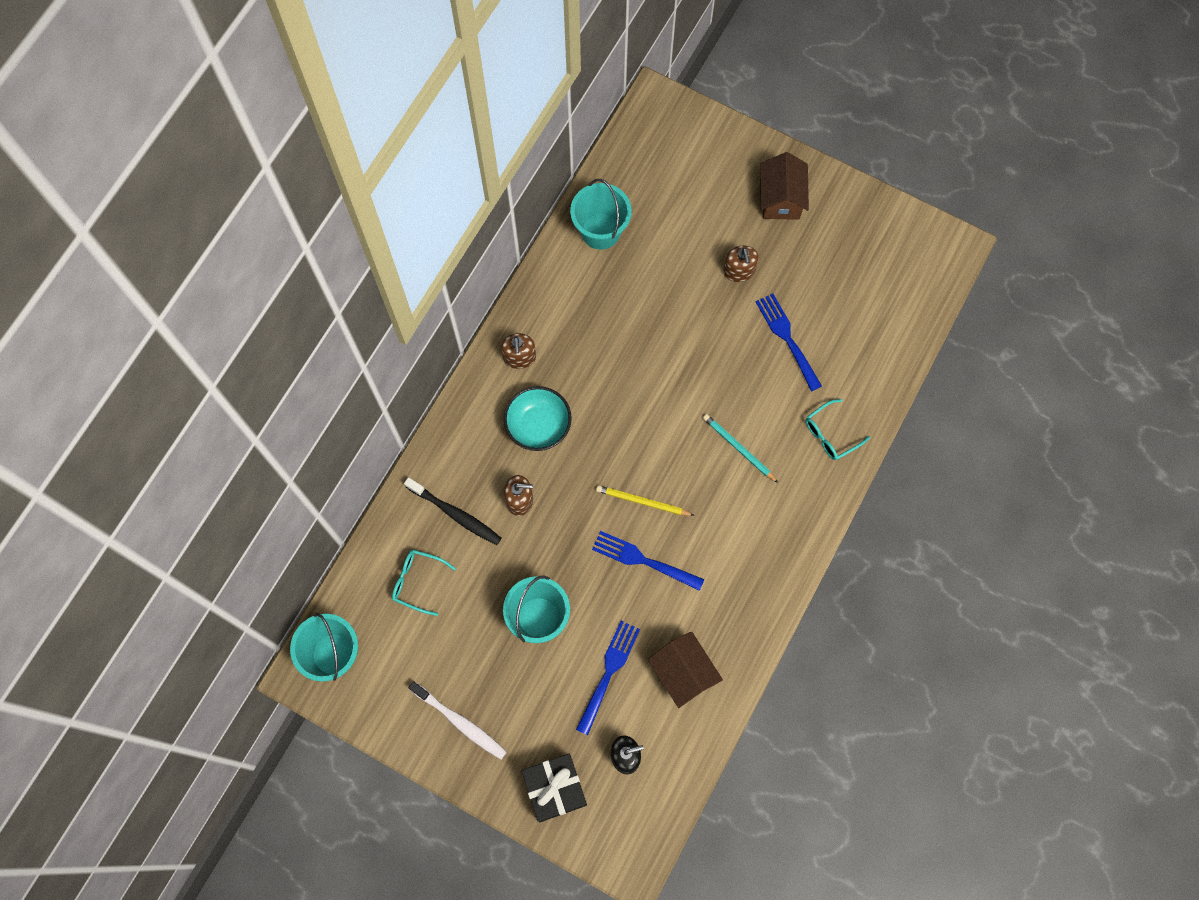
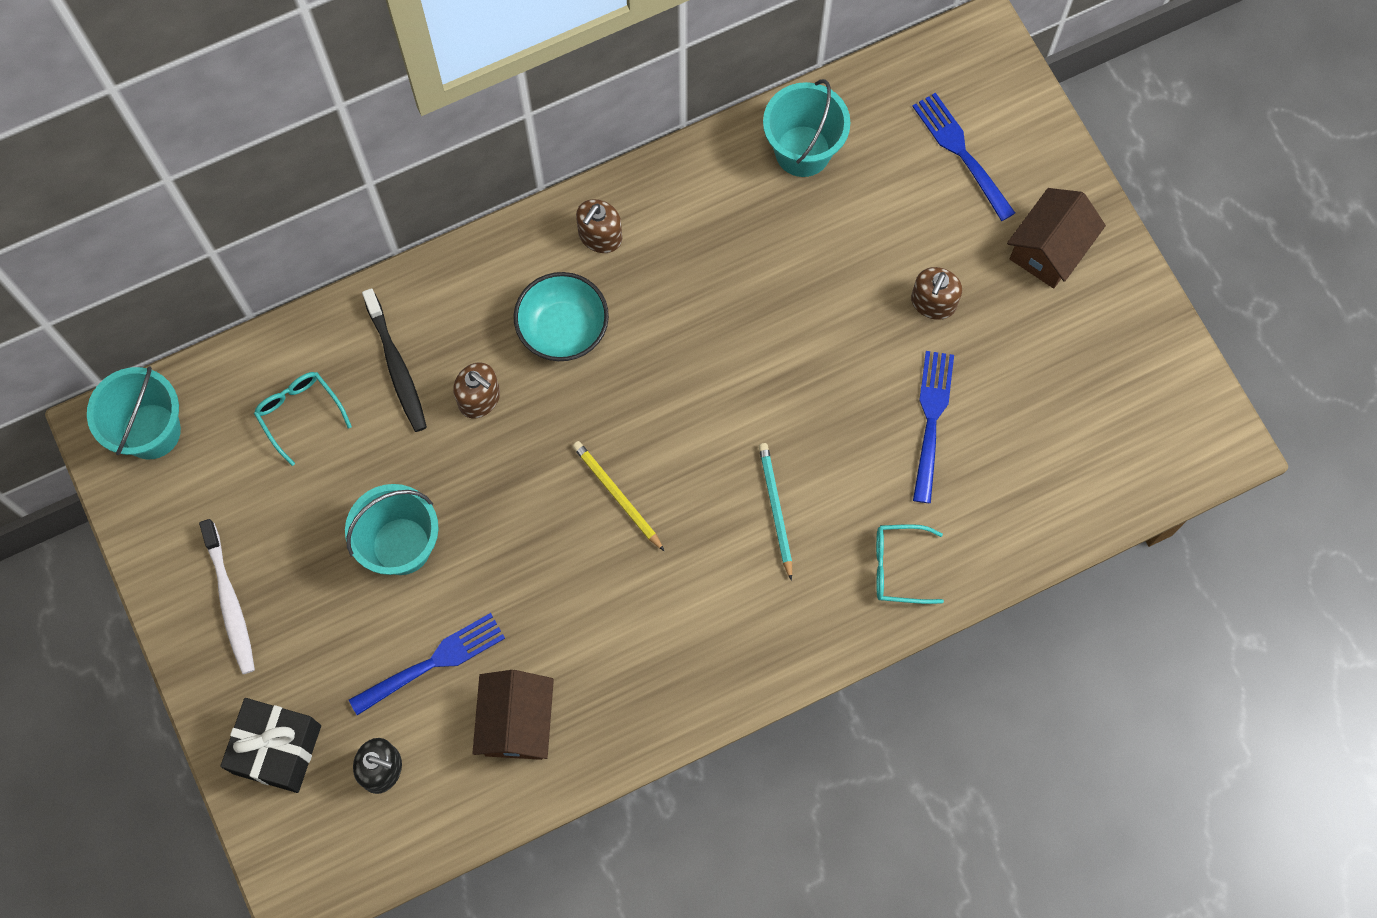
camera: 35 degrees right, 0 degrees up
(643, 560) = (568, 563): blue fork -> blue fork (961, 152)

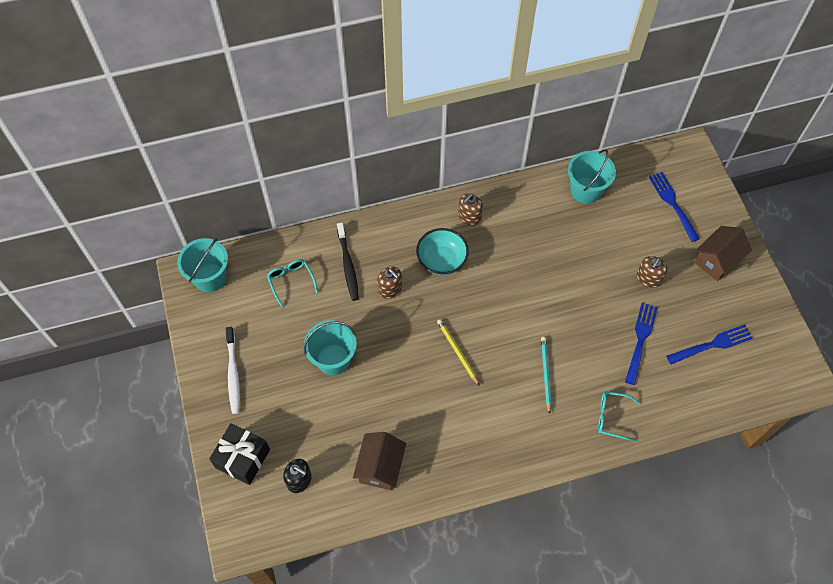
camera: 10 degrees right, 10 degrees down
(433, 663) = (339, 425): blue fork -> blue fork (712, 345)

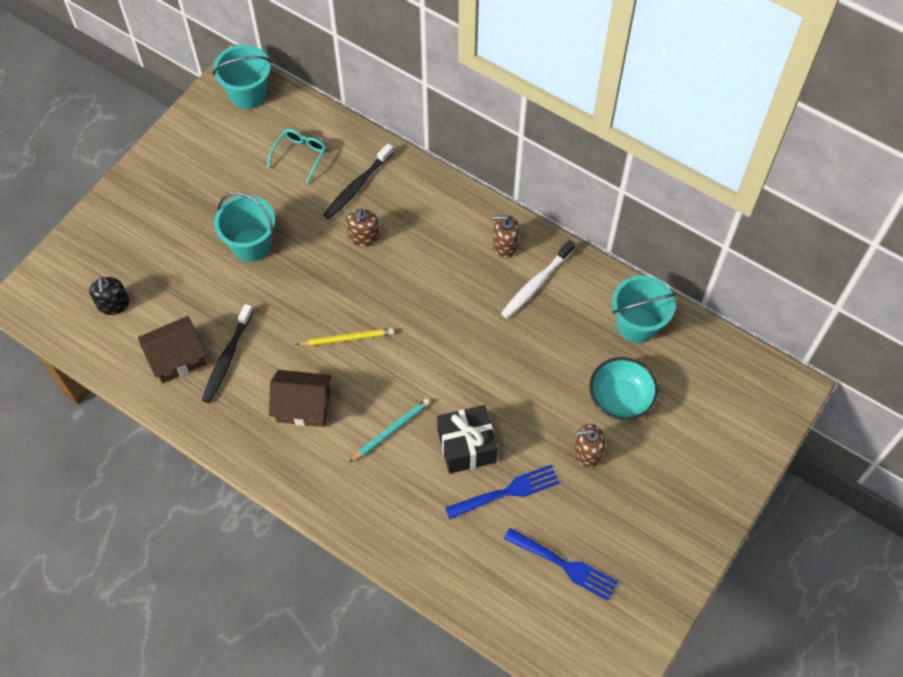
camera: 50 degrees right, 0 degrees up
(233, 373) = (172, 180): white toothbrush -> white toothbrush (536, 283)
(242, 458) = (99, 247): black gift -> black gift (466, 446)
(408, 434) = (227, 358): none -> black toothbrush
(441, 260) = (434, 256): turquoise bowl -> turquoise bowl (620, 398)
(457, 352) = (347, 338): yellow pencil -> yellow pencil turned 60 degrees clockwise
(612, 417) = (395, 522): turquoise glasses -> none
(673, 204) = (702, 417): blue fork -> none
(717, 260) = (672, 505): brown house -> brown house (303, 406)

